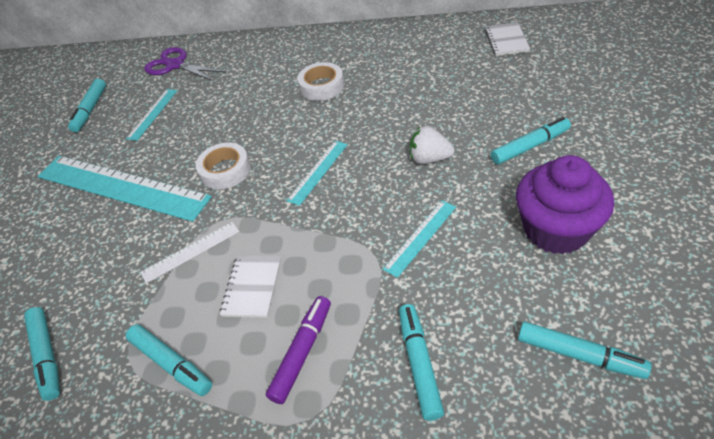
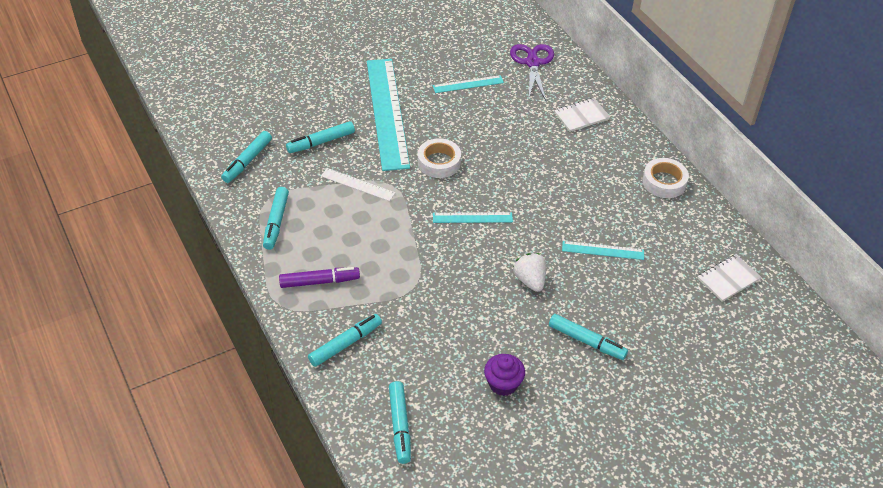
camera: 50 degrees right, 0 degrees up
(90, 110) = (447, 44): turquoise marker -> turquoise marker (321, 142)
(252, 287) = (350, 232): white notebook -> white notebook (581, 116)
(322, 86) = (571, 173): white tape -> white tape (664, 182)
(420, 237) = (447, 305): turquoise ruler -> turquoise ruler (603, 250)
(555, 230) = (503, 384): purple cupcake -> purple cupcake, size x0.56

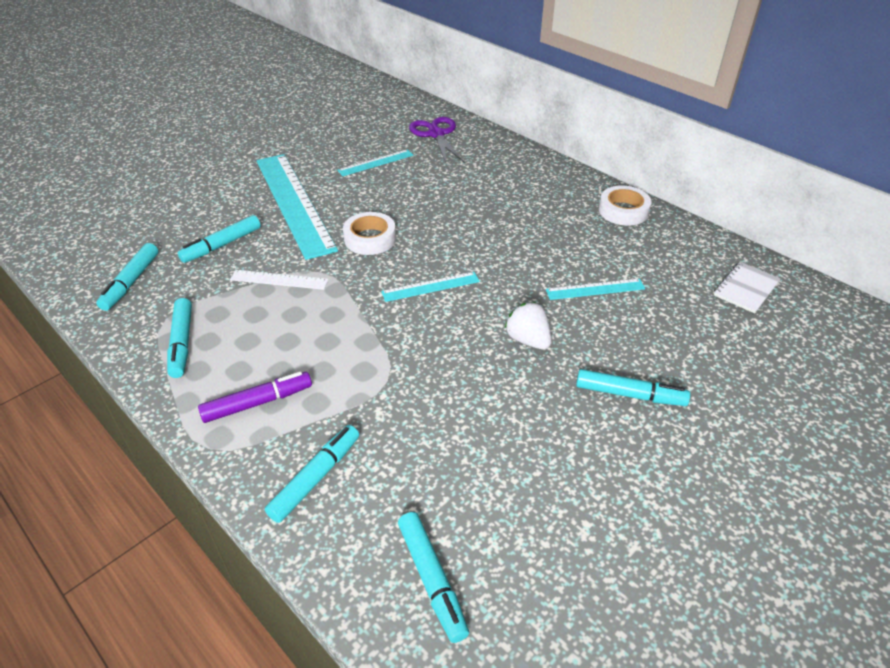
camera: 15 degrees left, 5 degrees down
(503, 384) = (551, 476): purple cupcake -> none
(581, 116) = (507, 169): white notebook -> none

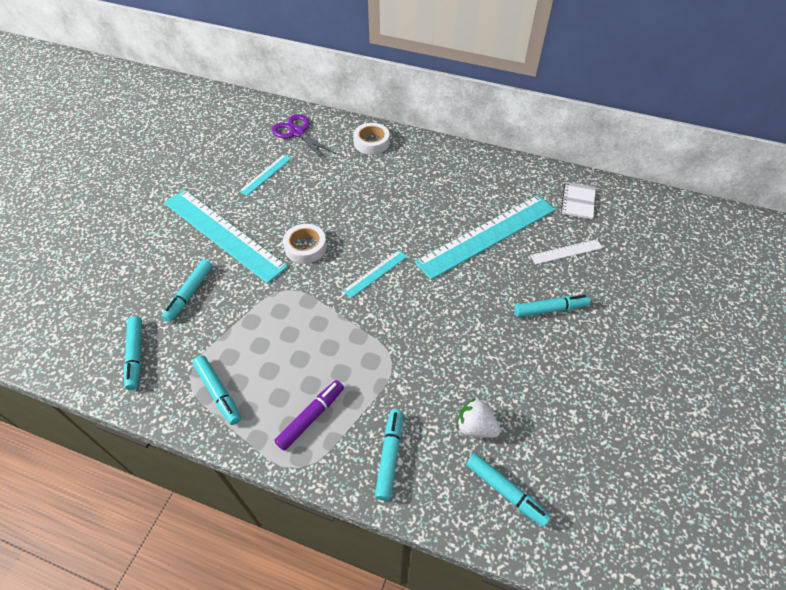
camera: 25 degrees left, 10 degrees up
(279, 279) = (258, 308): white ruler -> white ruler (566, 251)
(528, 340) = (466, 292): white strawberry -> white strawberry (475, 427)
(595, 289) = (487, 235): turquoise ruler -> turquoise ruler, size x2.23
(623, 211) = (471, 162): white tape -> white tape (371, 142)

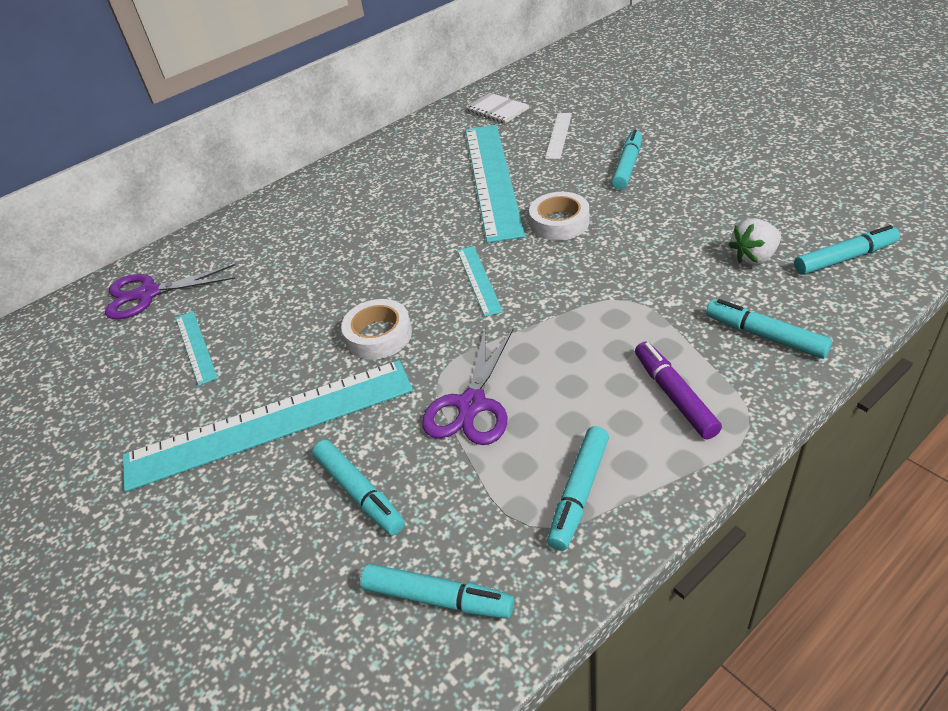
camera: 55 degrees left, 10 degrees down
(218, 392) = (579, 493): turquoise marker -> turquoise marker turned 120 degrees clockwise
(266, 315) = (471, 405): none -> purple scissors
(371, 142) = (249, 229): white tape -> white tape (559, 222)

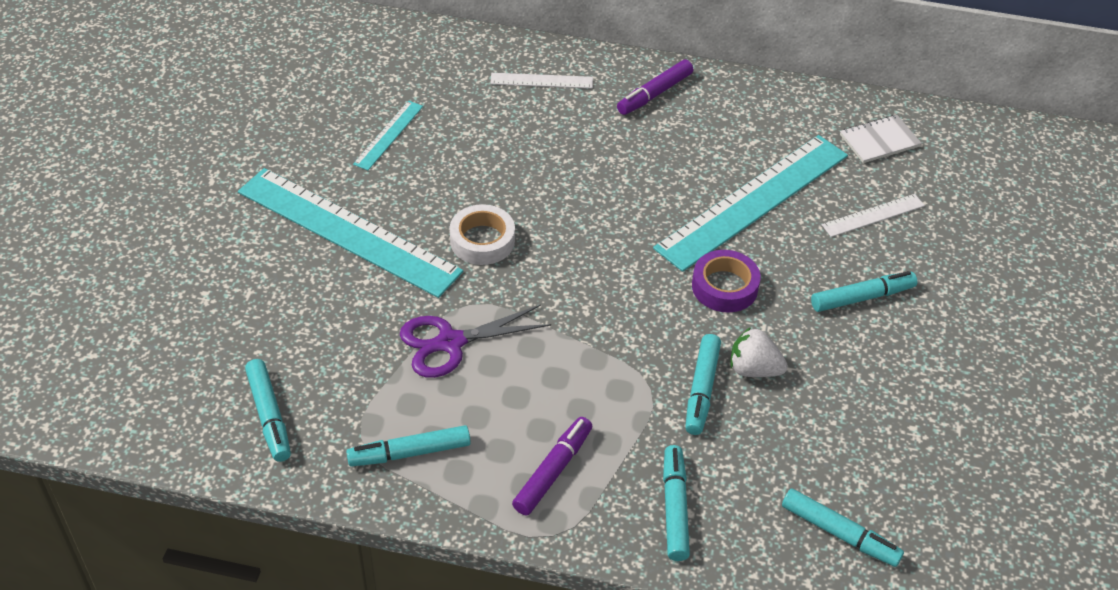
camera: 45 degrees right, 5 degrees up
(148, 294) = (421, 64): purple scissors -> none
(256, 234) = (541, 81): none -> white ruler
(340, 185) = (654, 94): none -> purple marker
(359, 493) = (323, 323): turquoise marker -> turquoise marker (701, 390)
(478, 280) = (598, 269): turquoise ruler -> none
(497, 110) = (879, 141): white notebook -> white notebook turned 60 degrees clockwise
(559, 222) = (724, 287): white tape -> purple tape
(754, 258) = (785, 460): white strawberry -> white strawberry (753, 369)

